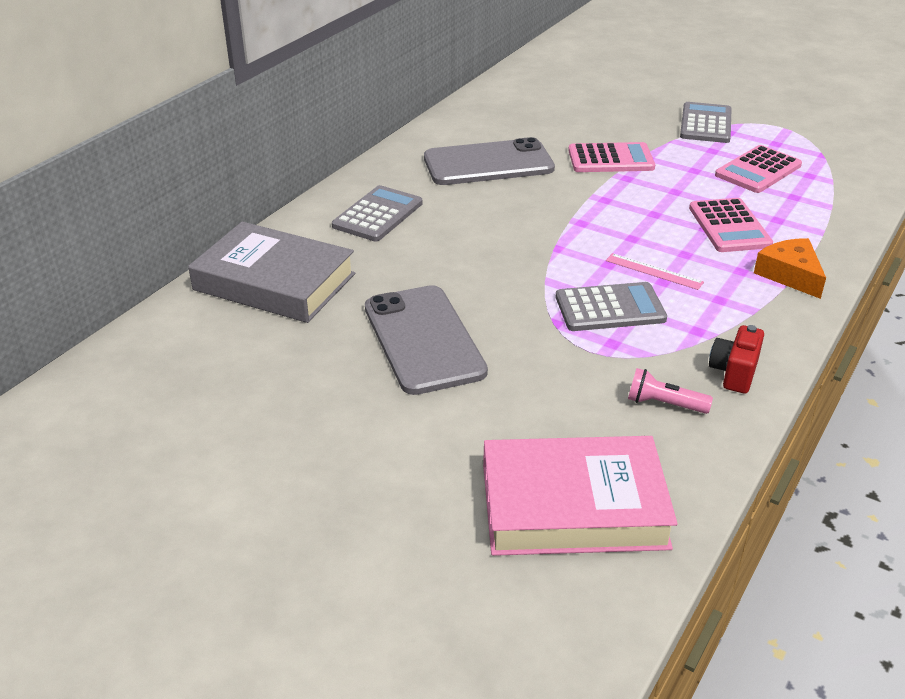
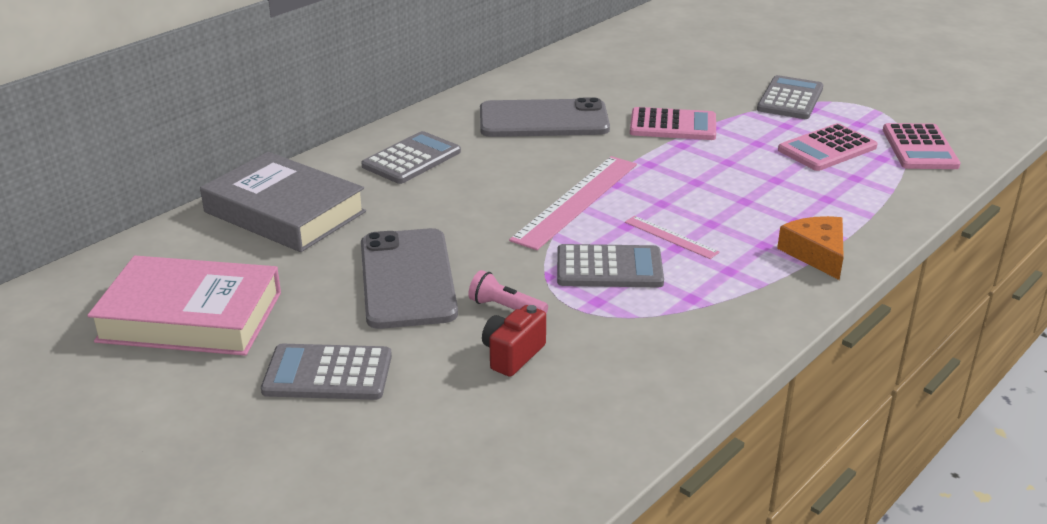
camera: 10 degrees right, 5 degrees down
(385, 447) = (328, 374): none -> grey calculator
(552, 243) = (576, 201): none -> pink ruler
(573, 506) = (490, 449): pink book -> pink book (190, 317)
(664, 404) = (625, 364): pink flashlight -> pink flashlight (505, 308)
(729, 226) = (771, 201): pink calculator -> pink calculator (919, 148)
(734, 373) = (713, 342): red camera -> red camera (512, 355)

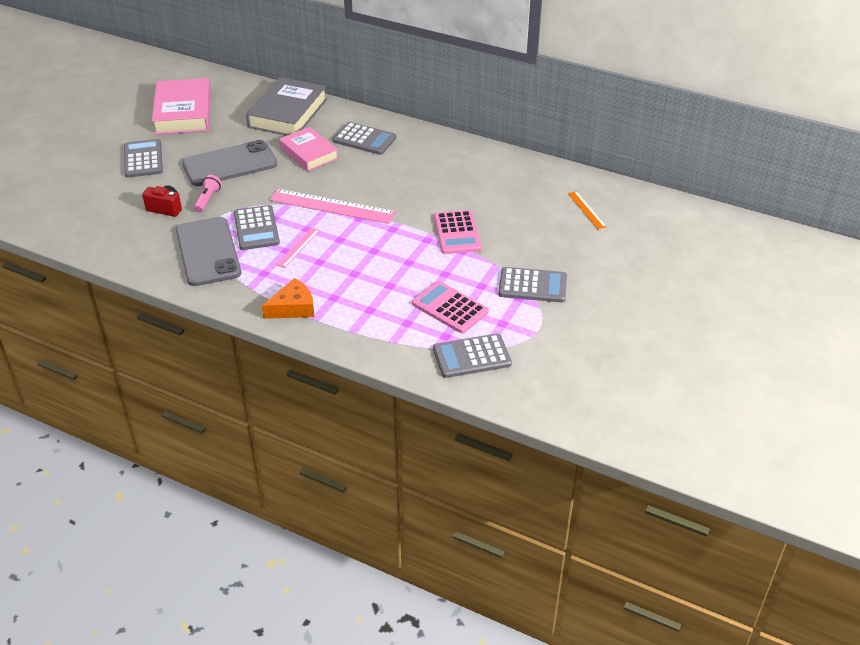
camera: 75 degrees right, 10 degrees up
(420, 205) = (309, 153): none -> pink book
(543, 120) = (441, 178): grey phone -> grey phone (208, 252)
(652, 52) = (586, 210): none -> orange ruler
(919, 148) = (472, 356): pink calculator -> grey calculator

